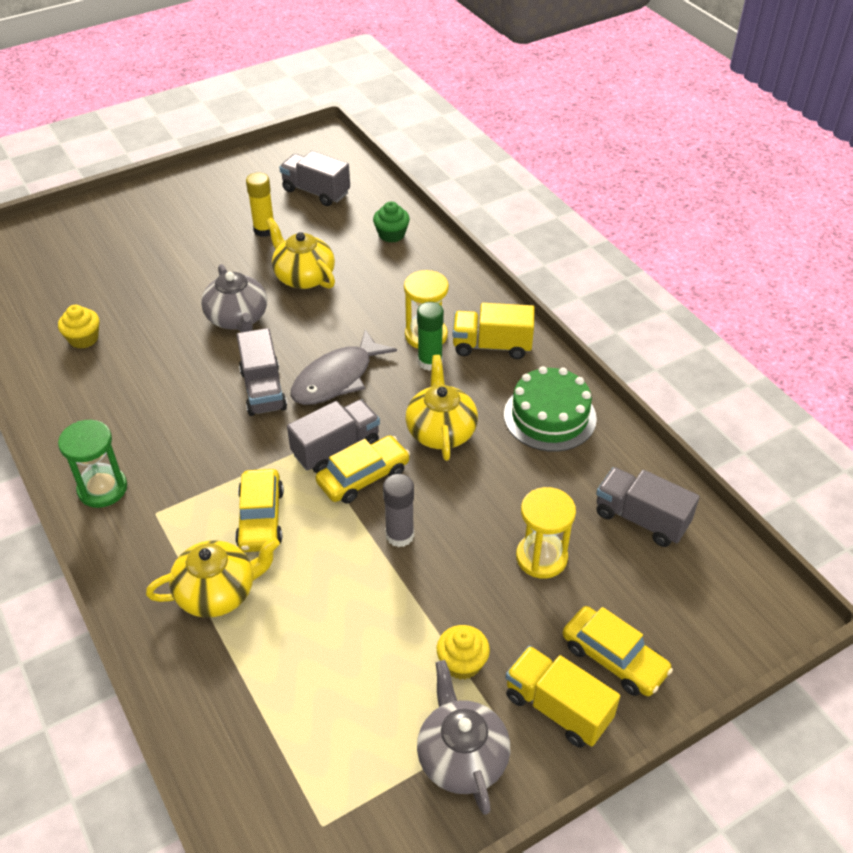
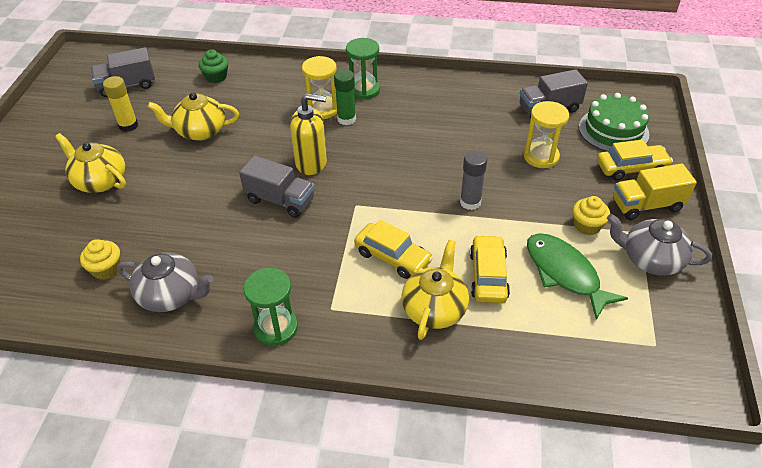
camera: 50 degrees left, 0 degrees up
(238, 318) = (197, 180): grey teapot -> grey teapot (171, 295)
(336, 449) = (371, 193): grey truck -> none
(337, 378) = (311, 163): grey fish -> yellow soap dispenser
(363, 477) = (408, 193): yellow car -> yellow car (488, 275)
(363, 680) = (565, 273): none -> green fish
(441, 431) = (407, 144): yellow teapot -> yellow teapot (100, 181)
(492, 346) = (364, 90): yellow truck -> green hourglass
(550, 416) = (443, 99): green cake -> green cake (613, 130)

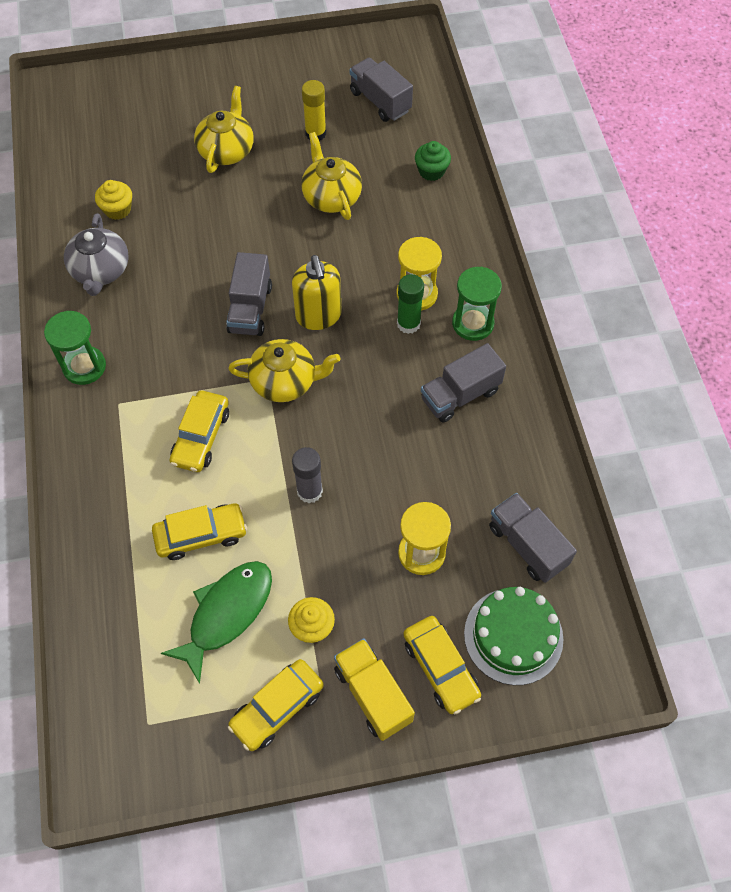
camera: 70 degrees right, 15 degrees up
(420, 109) = (460, 395): none -> grey truck
(434, 308) = (142, 494): yellow teapot -> yellow teapot (285, 381)
(650, 259) = (277, 707): grey teapot -> yellow car

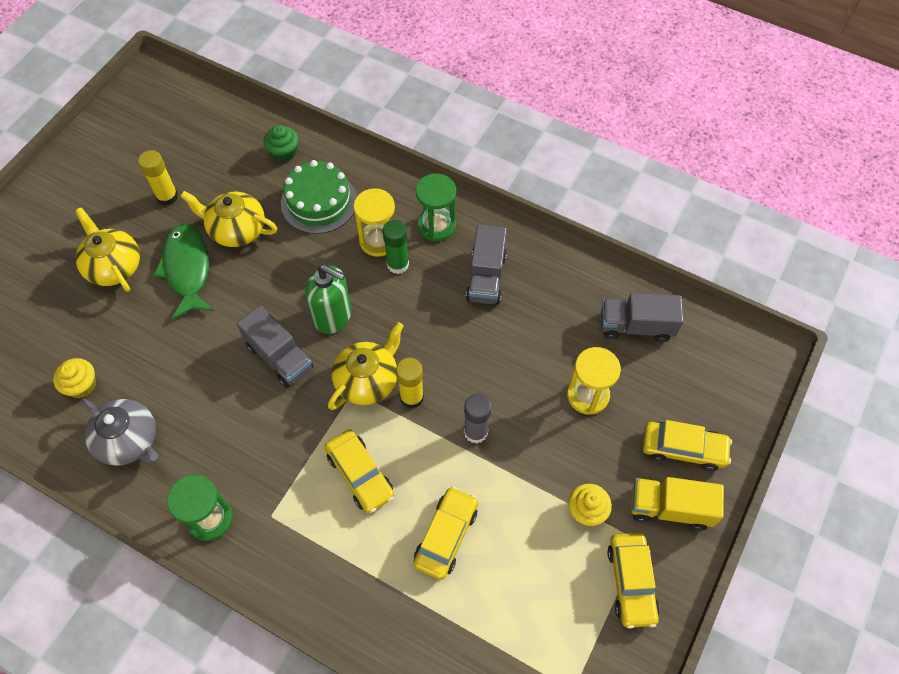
camera: 50 degrees left, 0 degrees up
(227, 613) = (527, 564): green fish -> green fish (187, 269)
(298, 423) = (411, 397): none -> yellow glue stick
(318, 316) = (333, 316): yellow soap dispenser -> green soap dispenser
(380, 101) = (186, 135): grey truck -> none
(513, 636) = (694, 386): green cake -> green cake (319, 202)

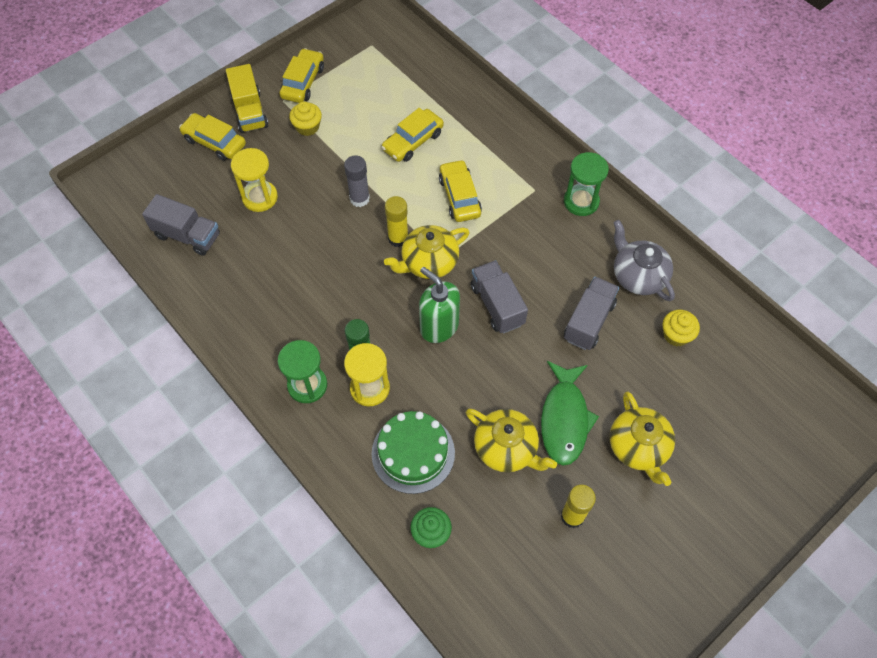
camera: 160 degrees left, 0 degrees up
(486, 277) = (287, 318): grey truck -> grey truck (589, 321)
(670, 508) = (250, 112): yellow truck -> yellow truck turned 45 degrees clockwise

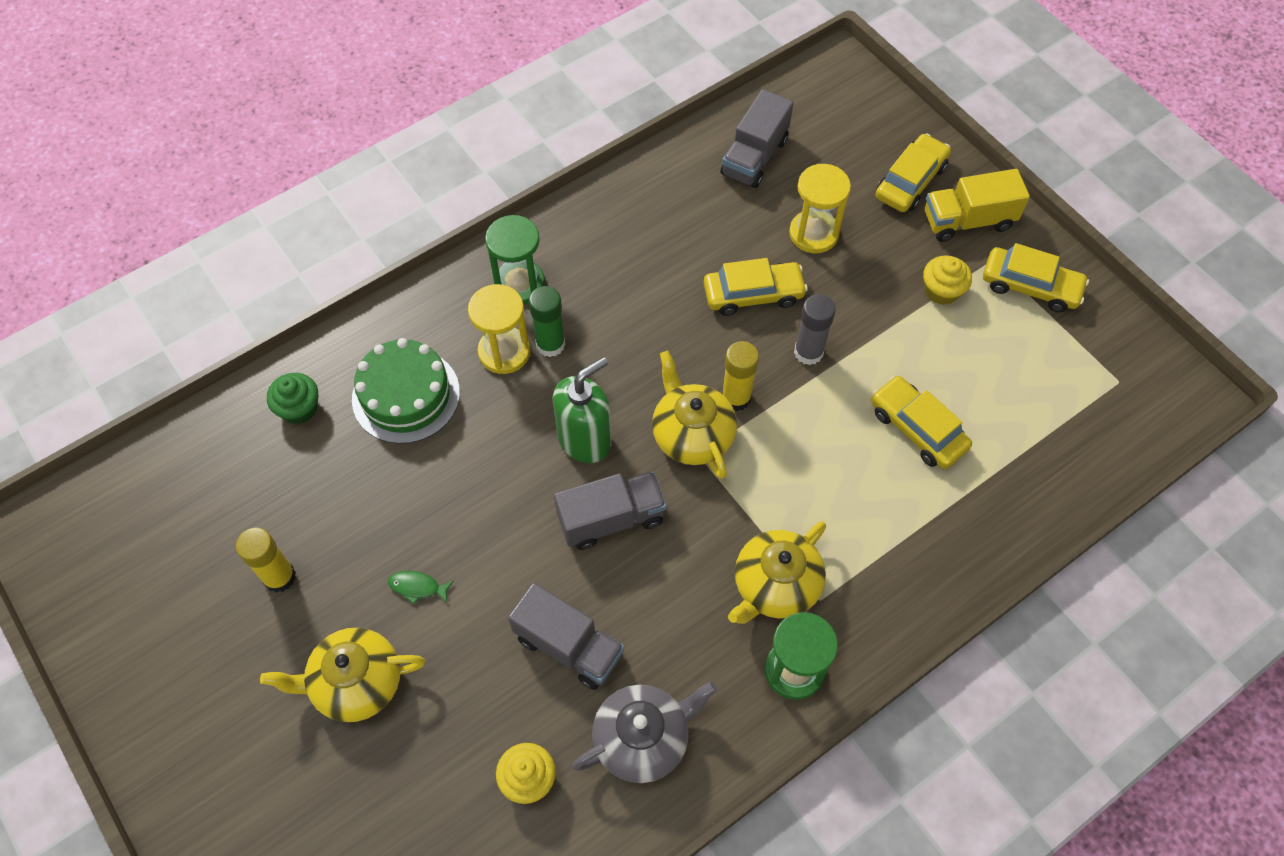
camera: 95 degrees right, 0 degrees up
(459, 196) = (809, 486): yellow car -> yellow car (753, 294)
(506, 448) = (390, 506): yellow teapot -> yellow teapot (775, 586)
(564, 419) = (417, 587): green fish -> green fish, size x0.41

